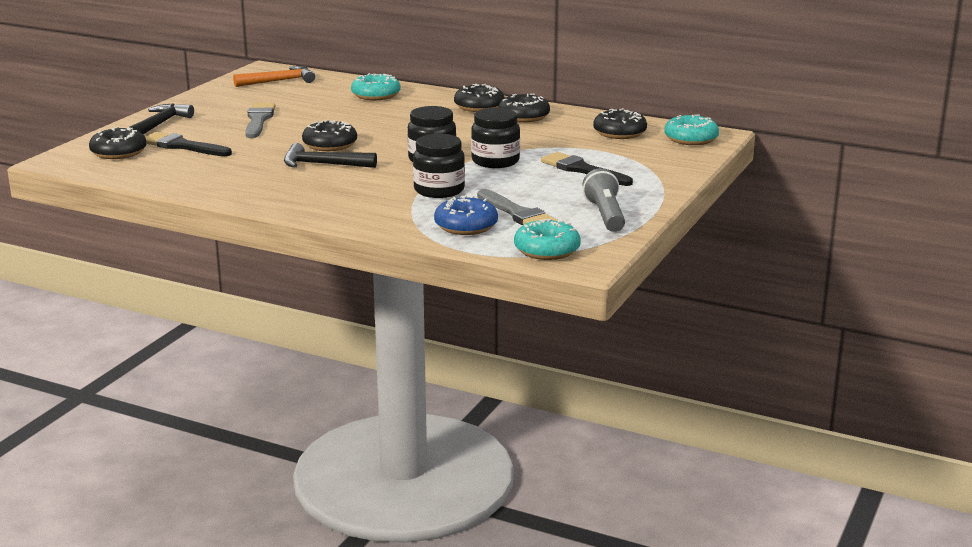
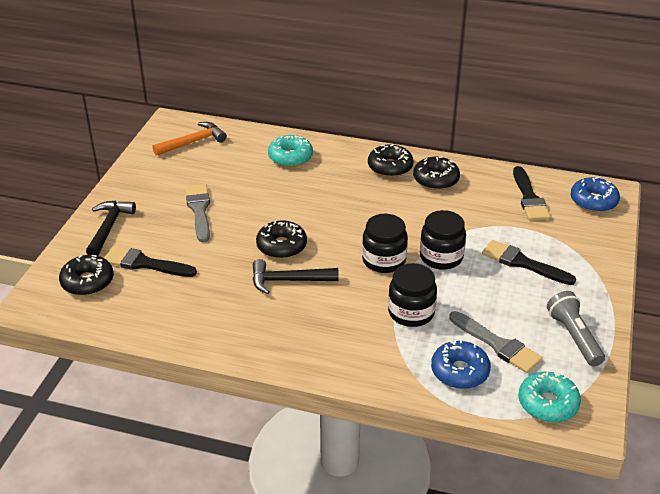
camera: 10 degrees left, 15 degrees up
(619, 133) = (529, 198): black donut -> black brush
(691, 139) = (593, 201): turquoise donut -> blue donut

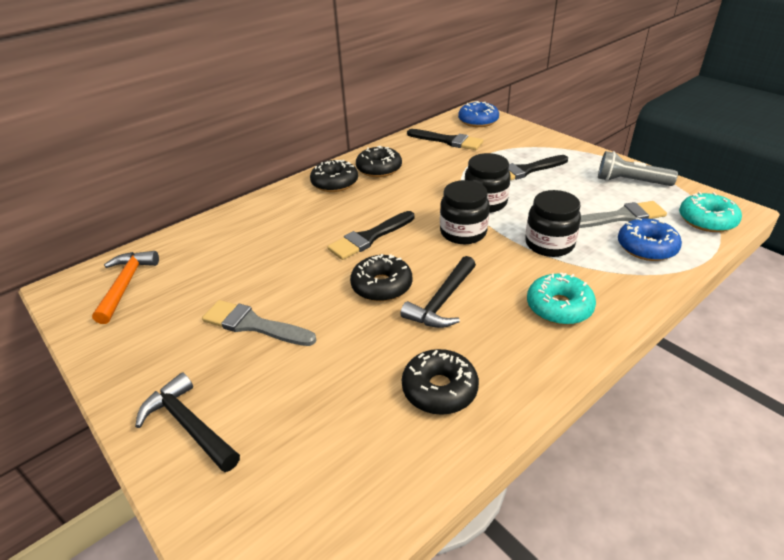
camera: 55 degrees left, 0 degrees up
(87, 282) = (280, 496): black donut -> black donut (439, 389)
(145, 264) = (302, 413): black brush -> black brush (369, 237)
(290, 157) = (247, 229): turquoise donut -> turquoise donut (559, 307)

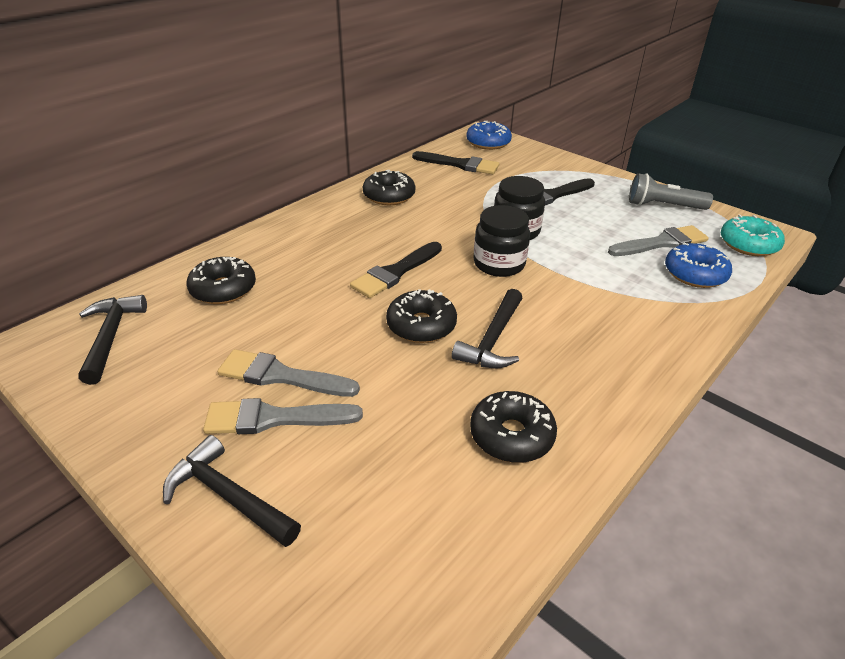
camera: 10 degrees left, 0 degrees up
(126, 284) = (111, 336): orange hammer -> black hammer
(240, 361) = (274, 418): none -> grey brush
(334, 183) = (341, 212): black donut -> black donut (223, 289)
(549, 244) = (594, 274): black jar -> none
(559, 307) = (619, 340): turquoise donut -> none

